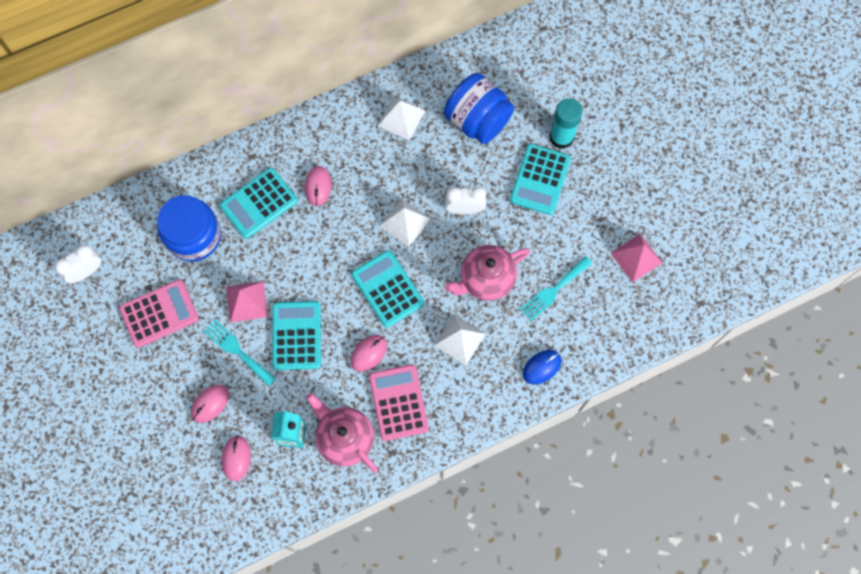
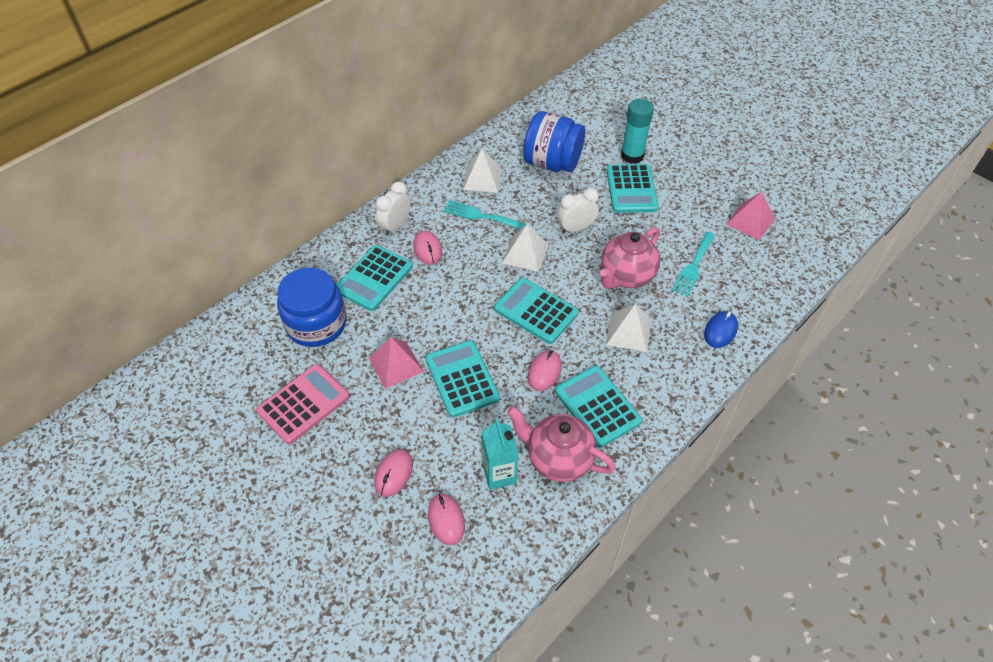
camera: 20 degrees left, 20 degrees down
(86, 271) = (207, 389): white clock -> white clock (395, 226)
(237, 350) = (403, 412): turquoise fork -> turquoise fork (480, 216)
(398, 402) = (597, 406): pink calculator -> turquoise calculator

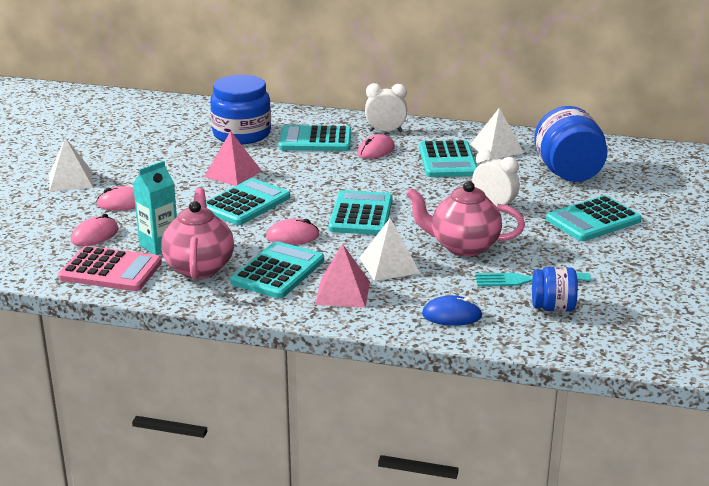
camera: 60 degrees right, 25 degrees down
(303, 404) = (158, 152): pink calculator -> pink calculator (111, 270)
(480, 216) = (447, 160): turquoise fork -> turquoise calculator
(525, 253) = (427, 192): white pyramid -> white pyramid (70, 180)
(632, 156) = (645, 209): turquoise glue stick -> none
(737, 273) = (553, 307): none -> blue jar
(750, 221) = (648, 299): pink pyramid -> pink pyramid (342, 293)

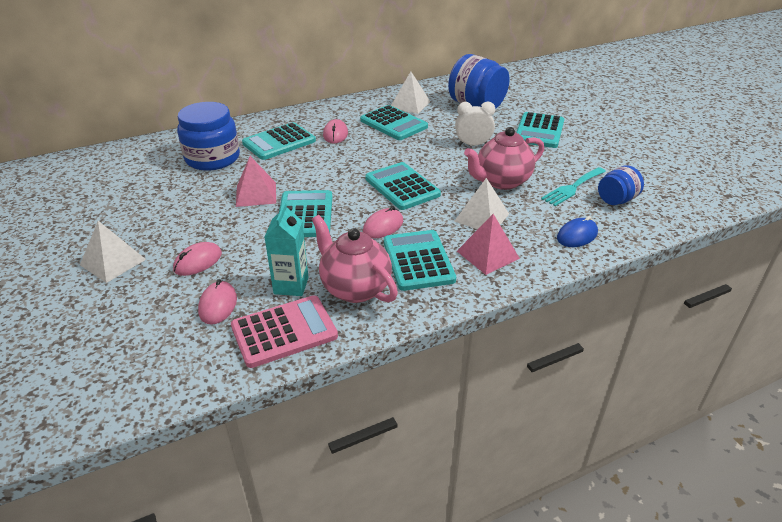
camera: 40 degrees left, 10 degrees up
(385, 131) = (319, 117): white clock -> none

